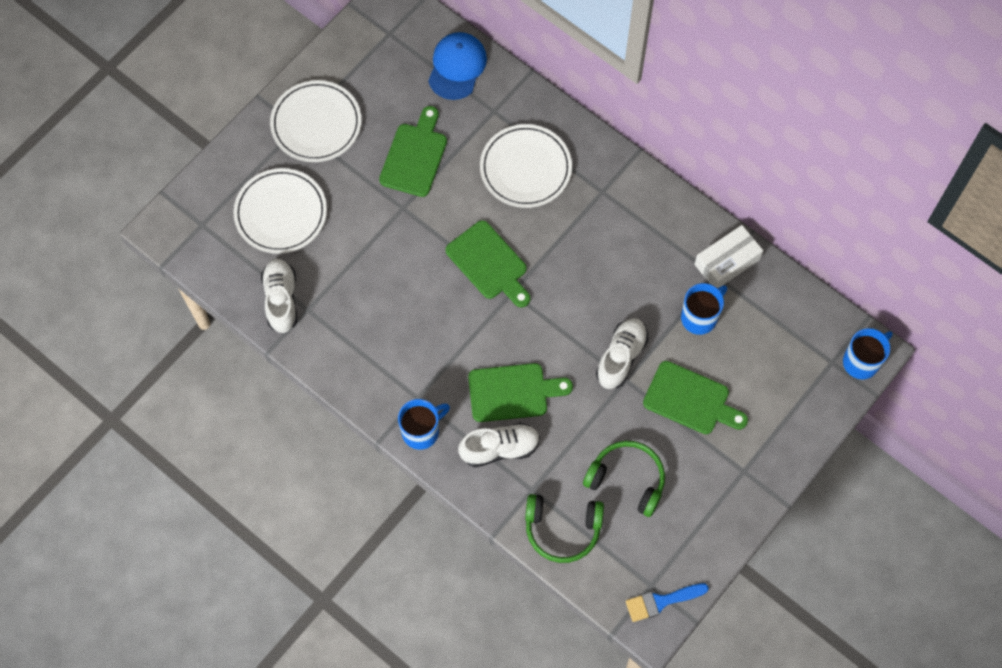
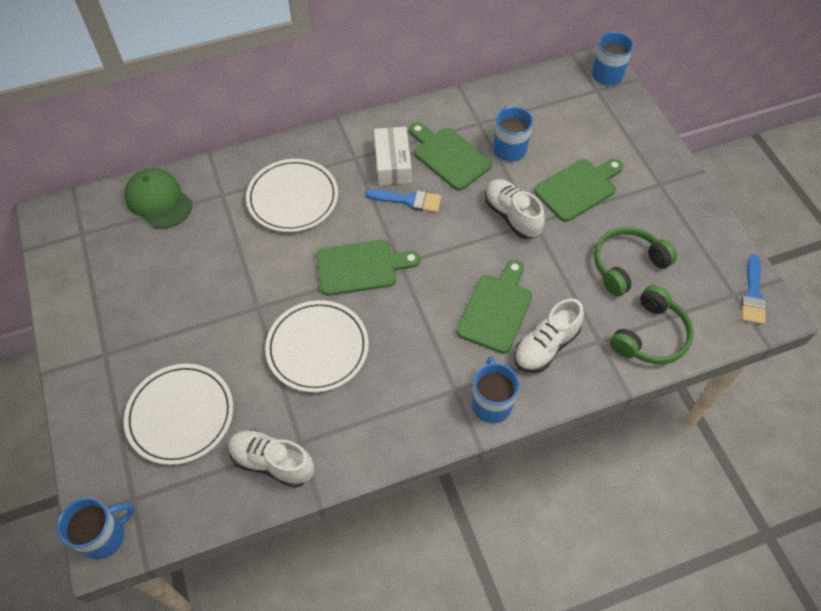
camera: 60 degrees left, 10 degrees down
(167, 224) = (104, 536): none -> blue mug
(316, 124) = (115, 336): white plate -> white plate (317, 348)
(415, 156) = (215, 273): green cutting board -> green cutting board (449, 156)
(457, 67) = (158, 200): blue cap -> green cap
(500, 448) = (545, 346): white shoe -> white shoe turned 150 degrees counterclockwise
(583, 262) = (408, 200): none -> blue brush
(727, 262) = (473, 111): white box -> white box (392, 163)

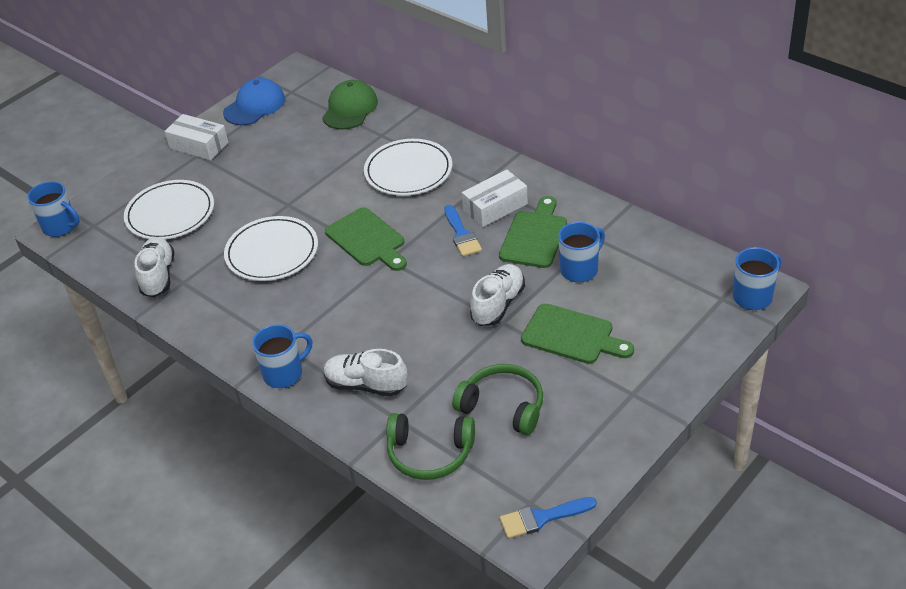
camera: 65 degrees right, 15 degrees down
(72, 273) = (254, 106): none -> blue cap
(89, 347) = (199, 145): none -> white box
(496, 309) = (383, 337): green cutting board -> none

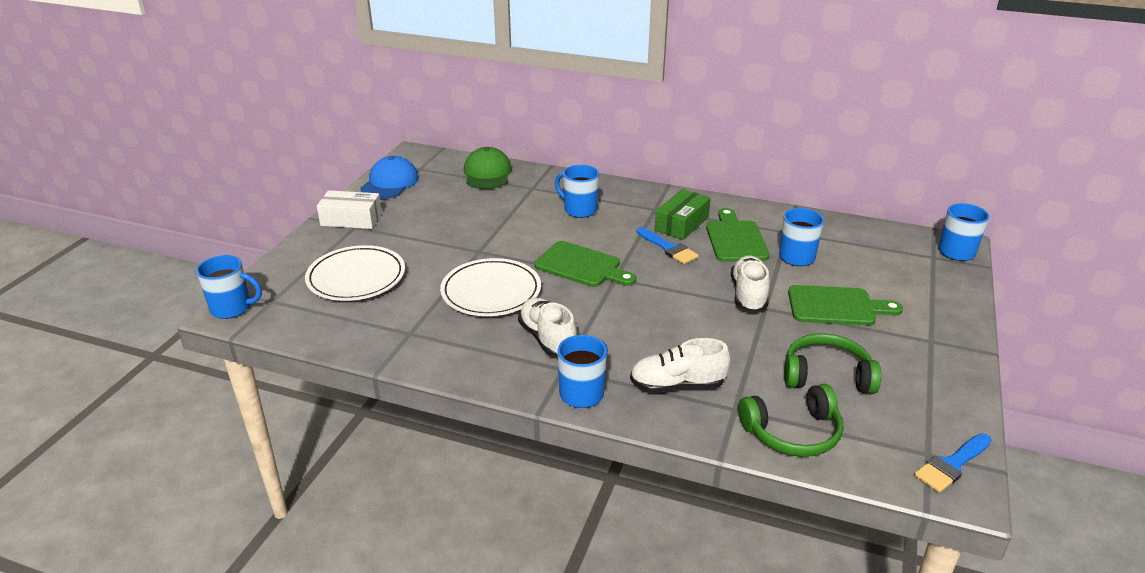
camera: 25 degrees left, 10 degrees down
(158, 276) = (377, 332): white shoe -> white shoe (547, 339)
(408, 171) = (579, 210): white plate -> blue mug
(495, 207) = (681, 224): white box -> green box

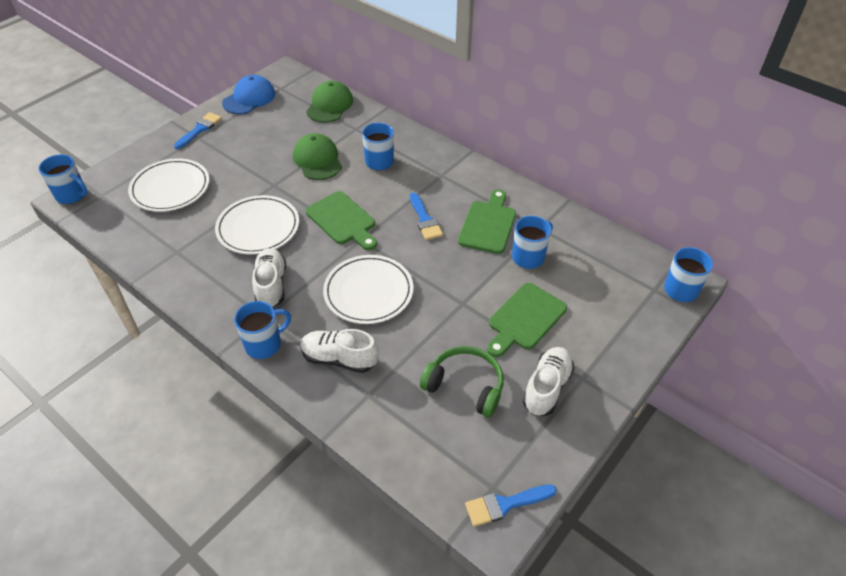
camera: 20 degrees right, 15 degrees up
(351, 219) = (199, 129): white box -> blue brush
(511, 221) = (317, 160): none -> green cap
(660, 320) = (368, 292): none -> white plate
(681, 224) = (453, 196): green box -> none
(748, 295) = (458, 286): white shoe -> white shoe (547, 388)
(793, 433) = (398, 432): green headphones -> none
(836, 306) = (525, 319): green cutting board -> green cutting board turned 105 degrees clockwise

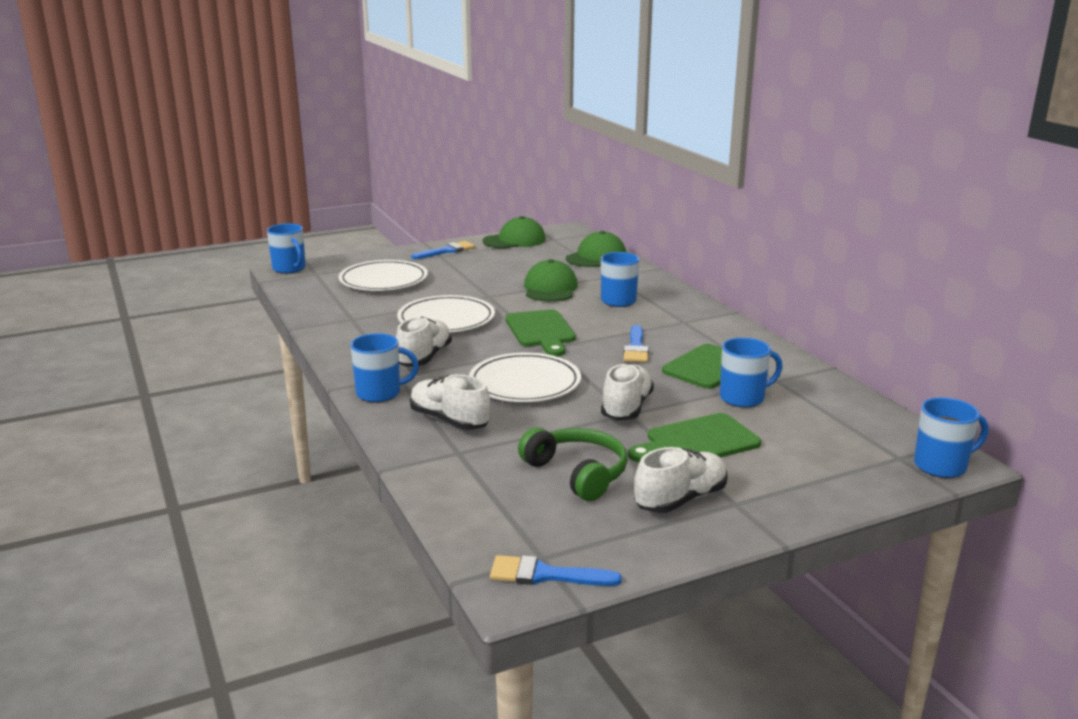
camera: 25 degrees right, 25 degrees down
(249, 98) = (514, 240): blue cap -> green cap
(457, 297) = (626, 408): none -> white shoe

